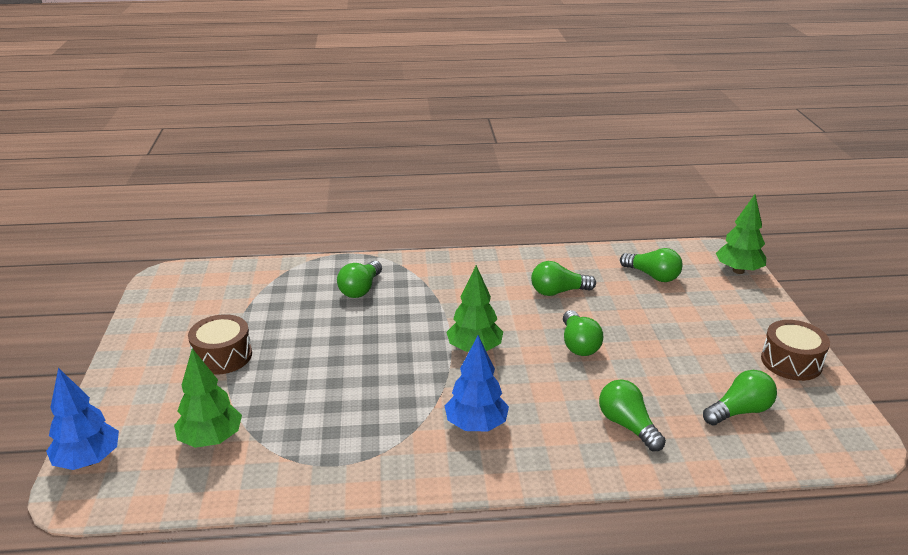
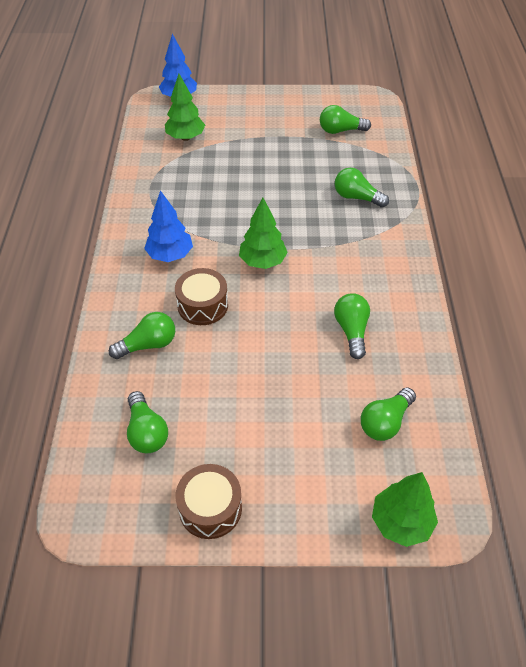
camera: 95 degrees right, 20 degrees up
(223, 356) = (270, 134): brown drum -> brown drum (202, 305)
(578, 344) = (262, 332): green light bulb -> green light bulb (340, 131)

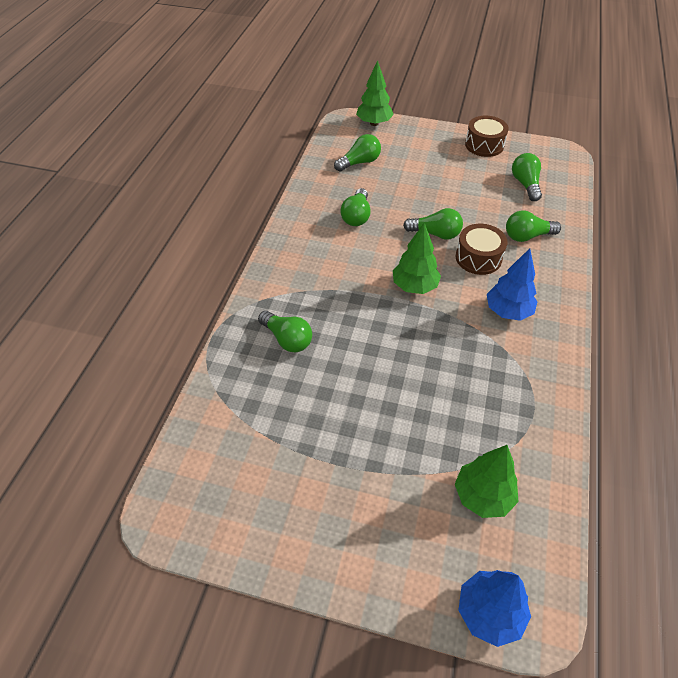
camera: 165 degrees left, 0 degrees up
(340, 131) = (251, 455): green light bulb -> green light bulb (435, 234)

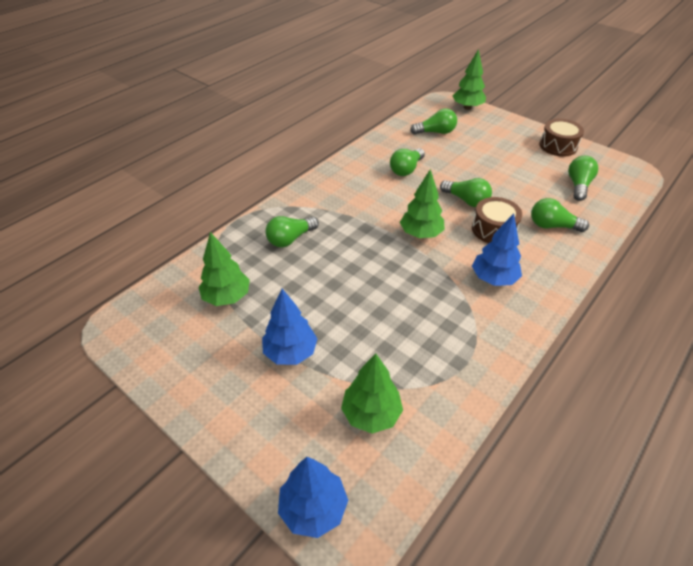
camera: 25 degrees right, 5 degrees down
(263, 432) = (227, 297): none -> green tree
(287, 339) = (290, 239): green light bulb -> green light bulb turned 75 degrees clockwise
(369, 466) = (290, 352): none -> blue tree

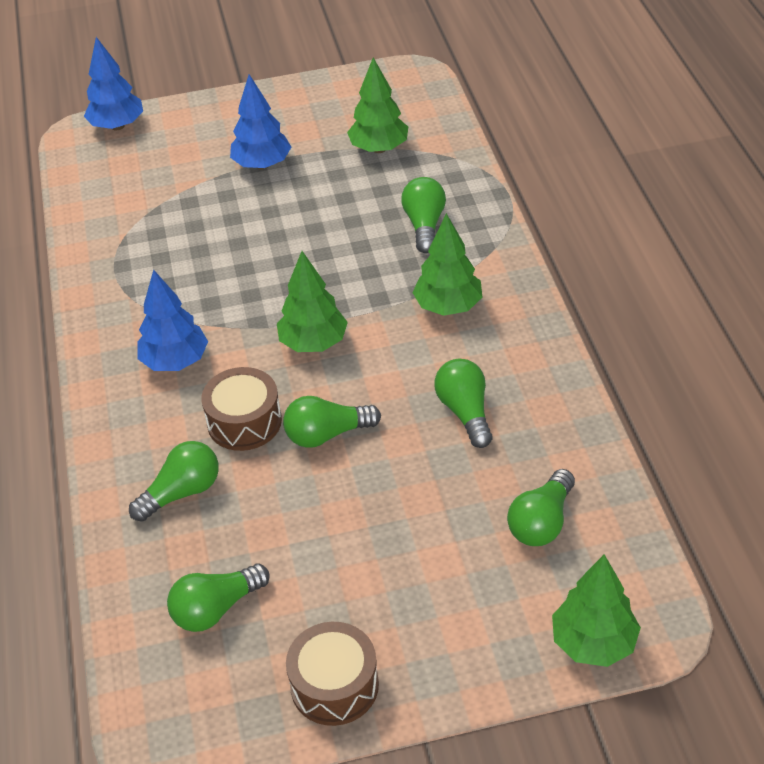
camera: 130 degrees right, 0 degrees up
(371, 414) = (146, 185): green tree -> green tree (448, 306)
(578, 185) = (216, 609): green light bulb -> green light bulb turned 90 degrees clockwise

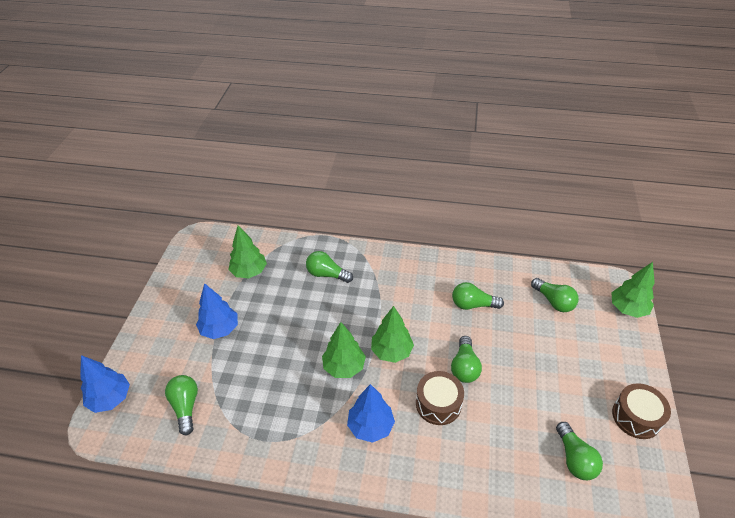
camera: 70 degrees left, 0 degrees up
(182, 492) = (482, 453): green light bulb -> green light bulb (185, 407)
(448, 306) = (395, 286): green tree -> green tree (344, 367)

